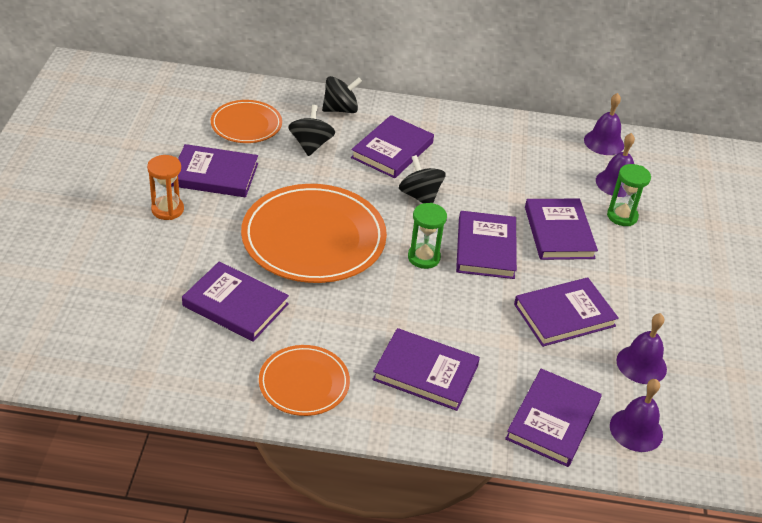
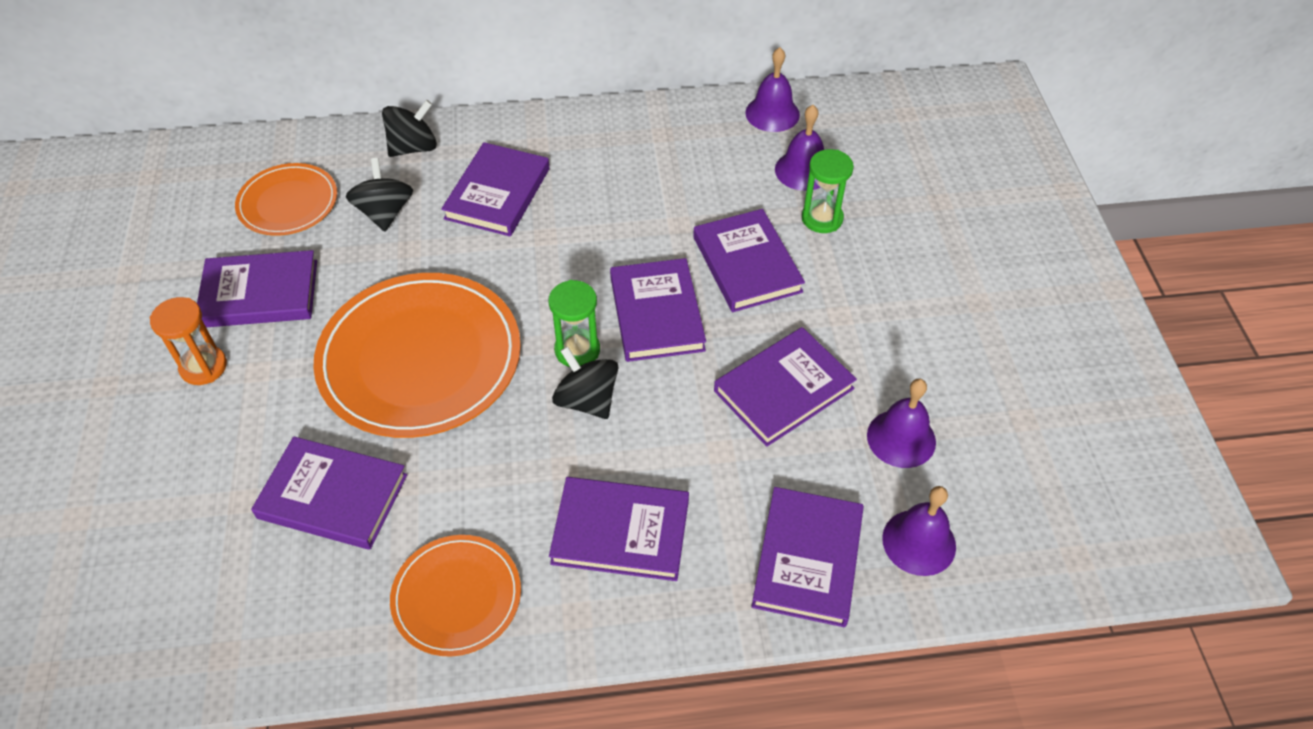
camera: 10 degrees left, 10 degrees up
(420, 196) = (551, 255): black spinning top -> black spinning top (587, 400)

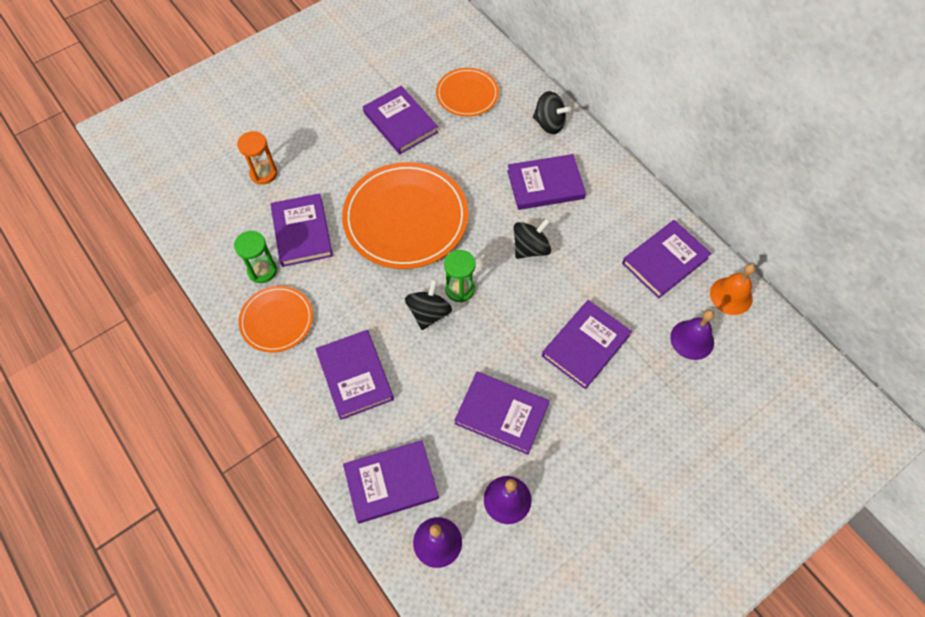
camera: 60 degrees right, 10 degrees up
(203, 367) = (342, 130): orange hourglass -> orange hourglass (263, 173)
(385, 213) = (492, 141): black spinning top -> black spinning top (530, 248)
(657, 313) = (513, 316): purple book -> purple book (665, 261)
(772, 113) = (731, 295): purple bell -> orange bell
(822, 218) = (657, 371): green hourglass -> green hourglass (262, 270)

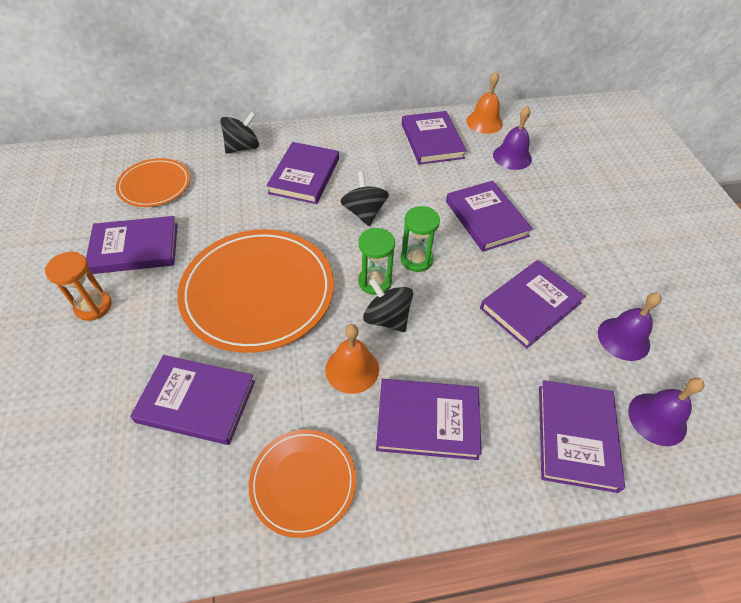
camera: 65 degrees left, 10 degrees down
(262, 270) = (217, 472): green hourglass -> green hourglass (416, 260)
(263, 173) = (72, 413): orange hourglass -> orange hourglass (93, 306)
(372, 310) = (352, 369): none -> orange bell

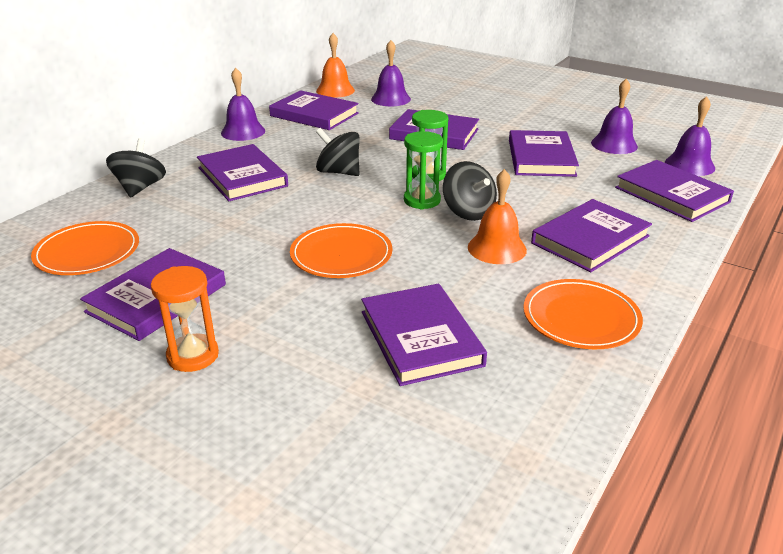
camera: 45 degrees left, 20 degrees down
(196, 401) = (420, 338): purple book -> purple book turned 75 degrees counterclockwise
(258, 292) = (341, 255): orange plate -> orange plate, size x0.55
(363, 130) = (243, 132): none -> purple bell
(387, 318) = (468, 212): black spinning top -> black spinning top turned 120 degrees counterclockwise

